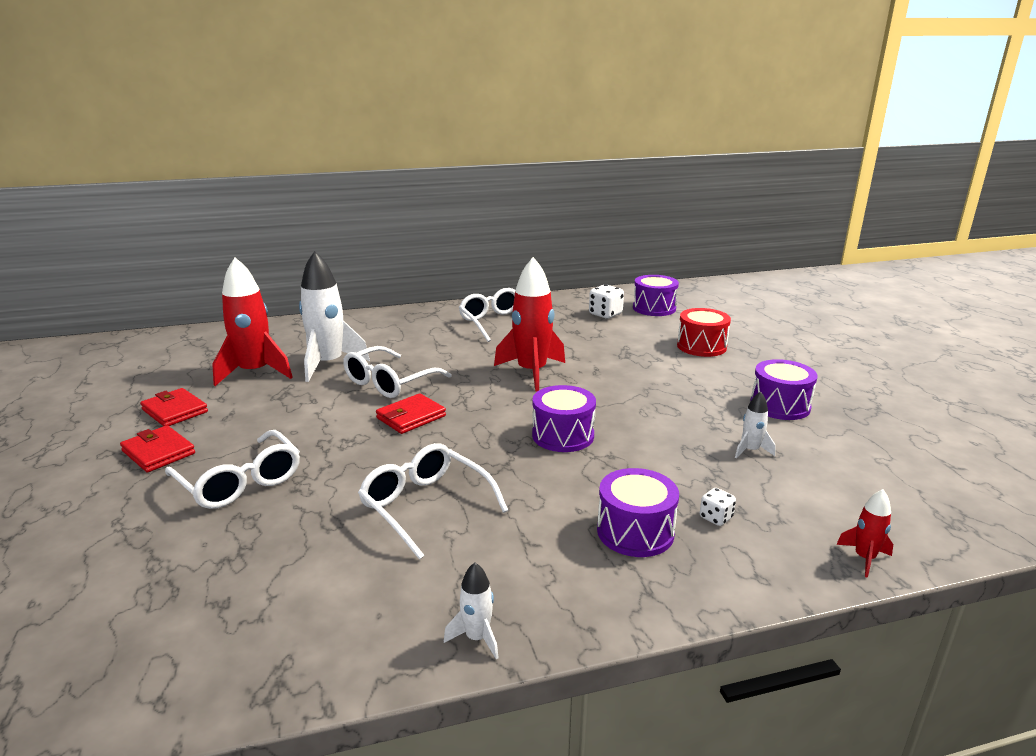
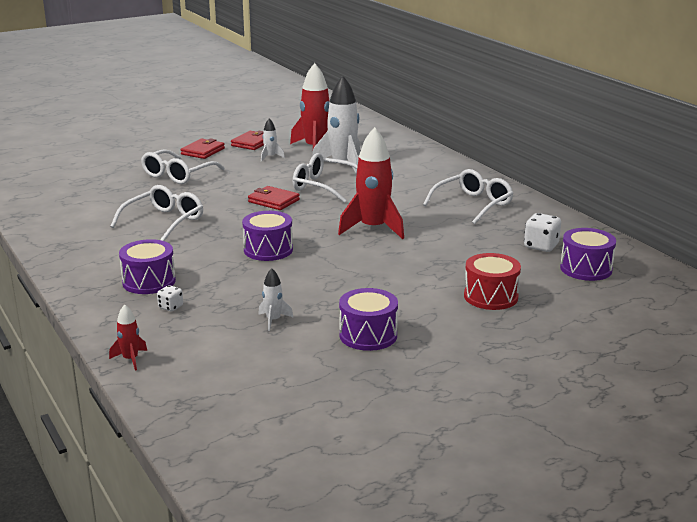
camera: 75 degrees right, 0 degrees up
(477, 638) = (50, 249): white rocket -> white rocket (270, 157)

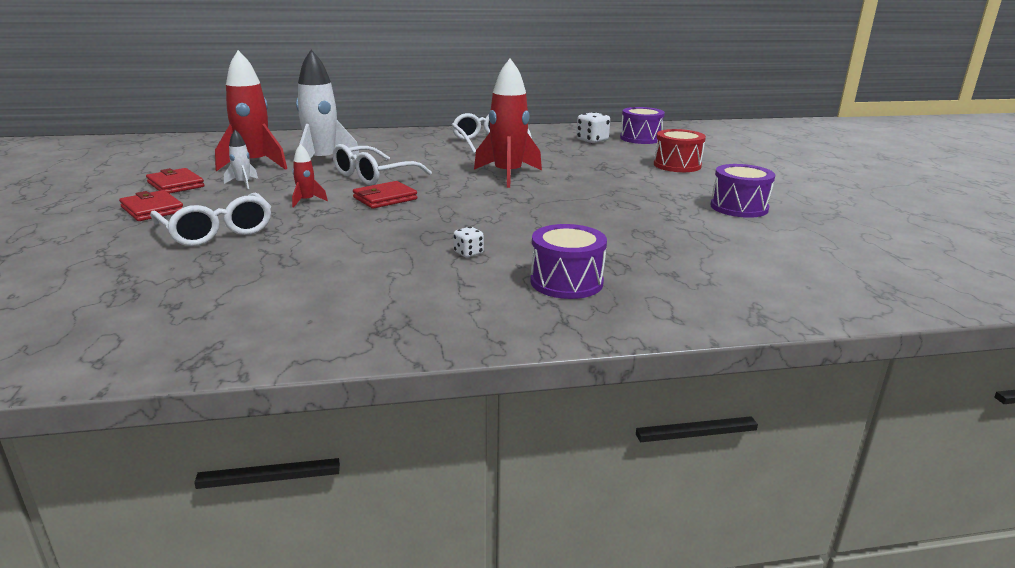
camera: 70 degrees left, 0 degrees up
(130, 359) = (783, 312): red rocket -> red rocket (307, 201)
(164, 222) = (377, 255): white glasses -> none
(170, 307) = (647, 277): white dice -> white dice (468, 253)
(268, 250) = (521, 217): purple drum -> none
(273, 320) = (698, 235): white rocket -> none

